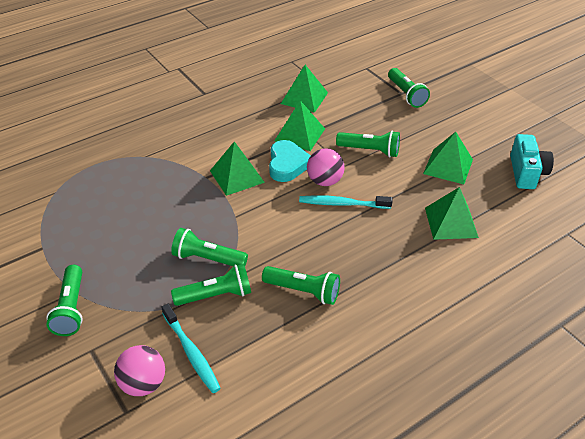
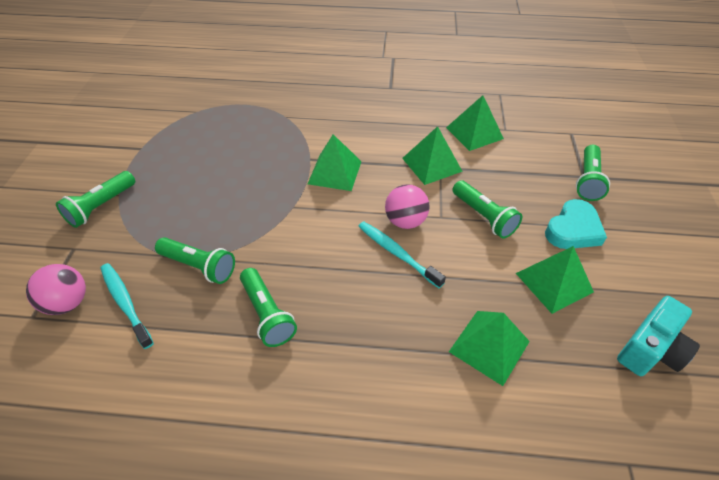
camera: 40 degrees right, 5 degrees up
(191, 353) = (125, 303): turquoise toothbrush -> turquoise toothbrush turned 135 degrees clockwise
(208, 259) = (230, 230): green flashlight -> none
(287, 164) = (389, 186): turquoise heart -> turquoise heart (573, 230)

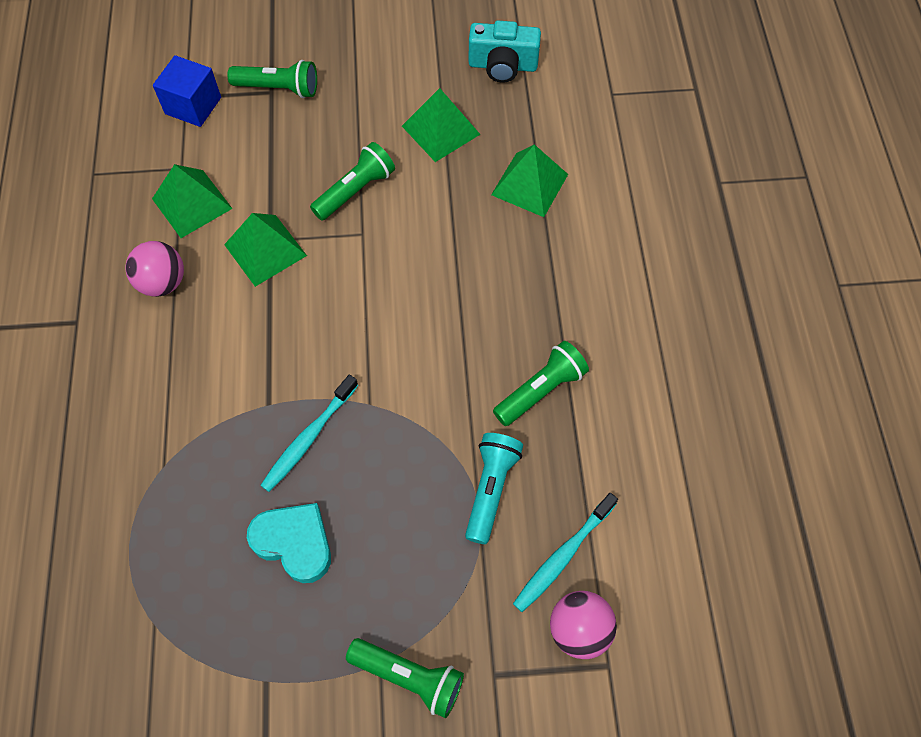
camera: 100 degrees left, 15 degrees up
(199, 266) = (490, 489): green flashlight -> turquoise flashlight
(335, 172) = (294, 366): green pyramid -> none
(397, 253) = (428, 273): turquoise toothbrush -> turquoise toothbrush (308, 438)
(405, 221) = (375, 270): pink ball -> pink ball (163, 282)
(563, 136) = (193, 105): none -> blue cube
(573, 230) = (363, 108): turquoise heart -> turquoise heart (294, 543)
(650, 349) = (503, 65): turquoise camera -> turquoise camera turned 150 degrees clockwise

